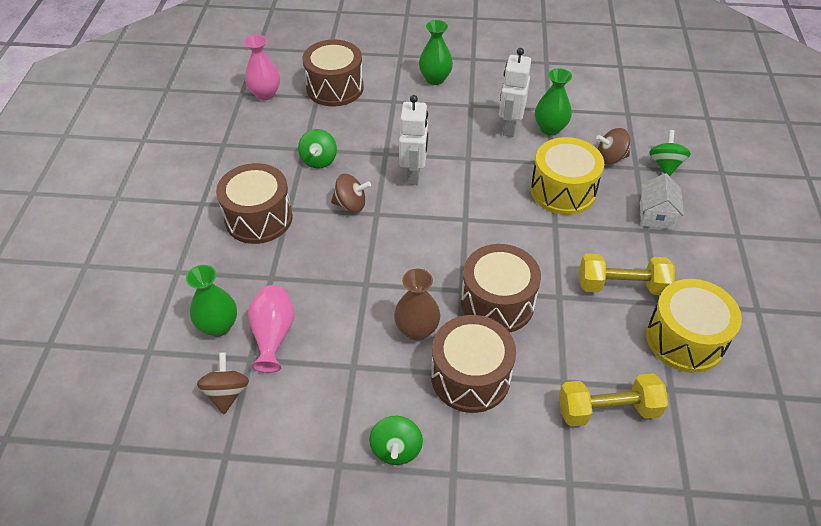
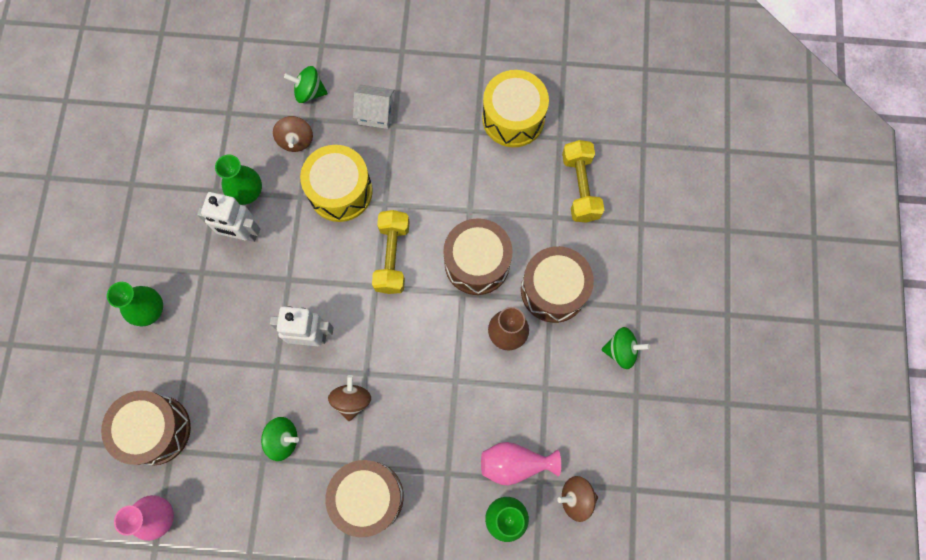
camera: 90 degrees left, 25 degrees up
(621, 286) = (458, 157): yellow dumbbell -> yellow dumbbell (392, 257)

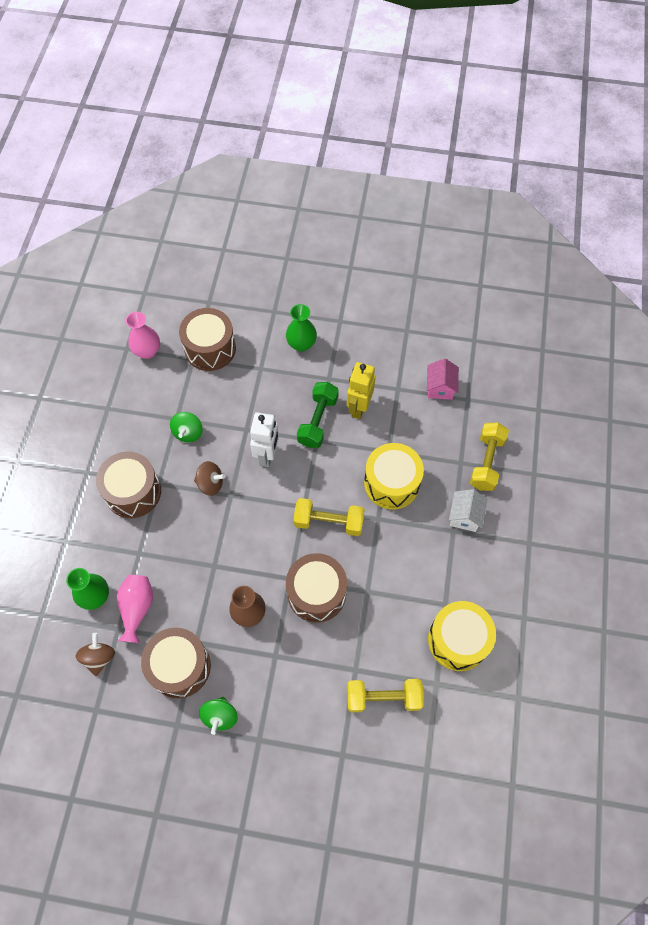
camera: 95 degrees right, 10 degrees down
(213, 143) = (440, 387): none -> pink house
(242, 234) = (359, 407): white robot -> yellow robot
(247, 192) = (394, 412): green vase -> none
(261, 280) = (318, 421): none -> green dumbbell
(296, 140) = (440, 450): brown spinning top -> none
(309, 92) = (486, 462): green spinning top -> yellow dumbbell
(553, 290) = (284, 659): brown drum -> brown drum (180, 666)

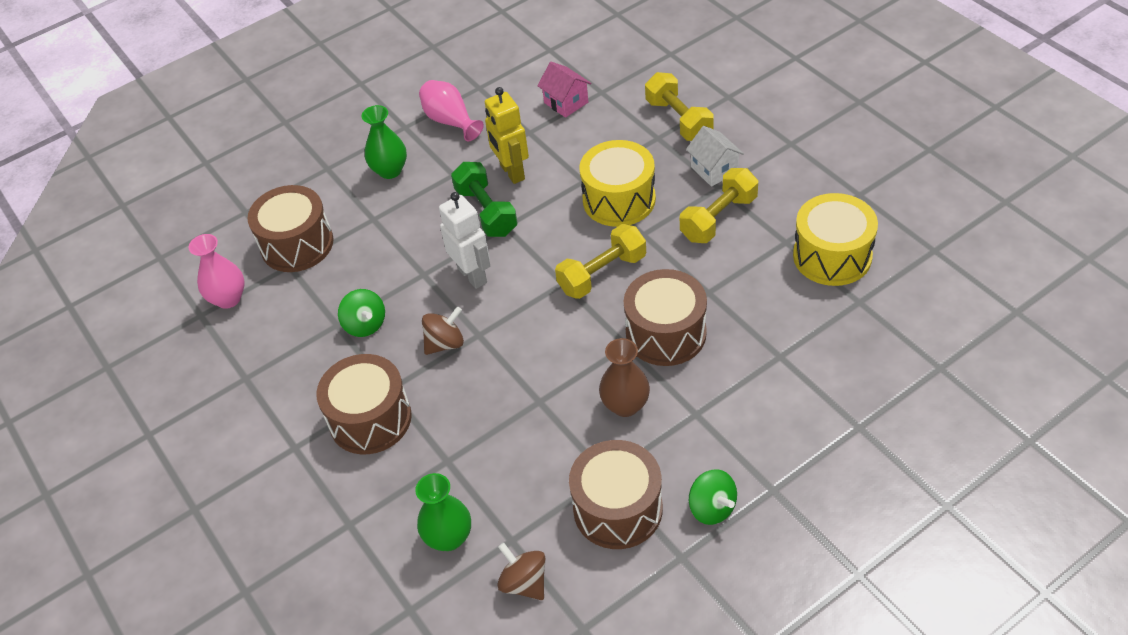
camera: 40 degrees left, 15 degrees down
(137, 608) = (508, 505): pink vase -> pink vase (450, 121)
(383, 697) = (832, 352): yellow dumbbell -> yellow dumbbell (718, 218)

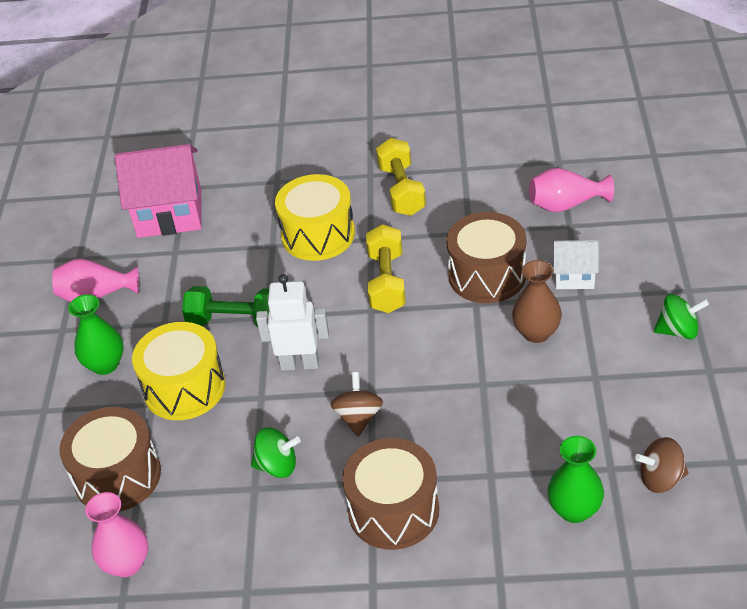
camera: 55 degrees left, 5 degrees down
(512, 172) = (209, 284): yellow robot -> none
(566, 102) = (169, 213): pink house -> pink house, size x1.85
(618, 509) = (634, 386): brown drum -> none
(679, 120) = (272, 161): yellow dumbbell -> none
(714, 170) = (349, 168): white house -> white house (574, 276)
(805, 338) = (566, 205): none -> pink vase
(832, 256) = (502, 153): yellow drum -> yellow drum (184, 388)

